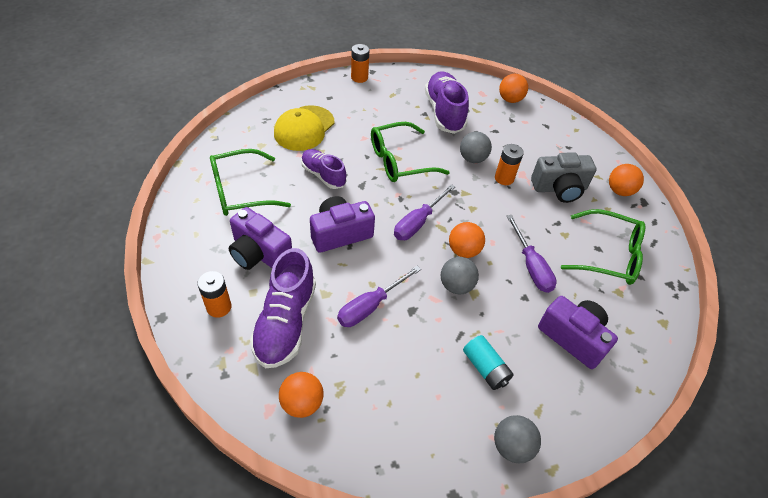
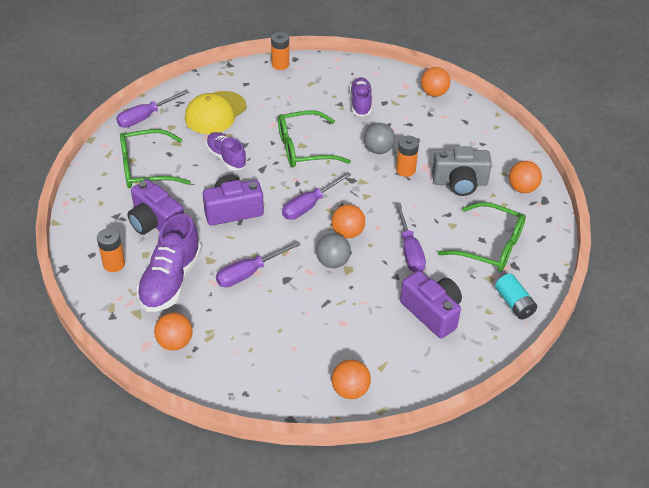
camera: 10 degrees right, 5 degrees down
(233, 136) = (145, 117): none -> purple screwdriver
(444, 112) = (360, 103): purple shoe -> purple shoe, size x0.63
(485, 368) = (342, 330): turquoise battery -> turquoise battery (514, 303)
(512, 446) = (350, 390): grey ball -> orange ball

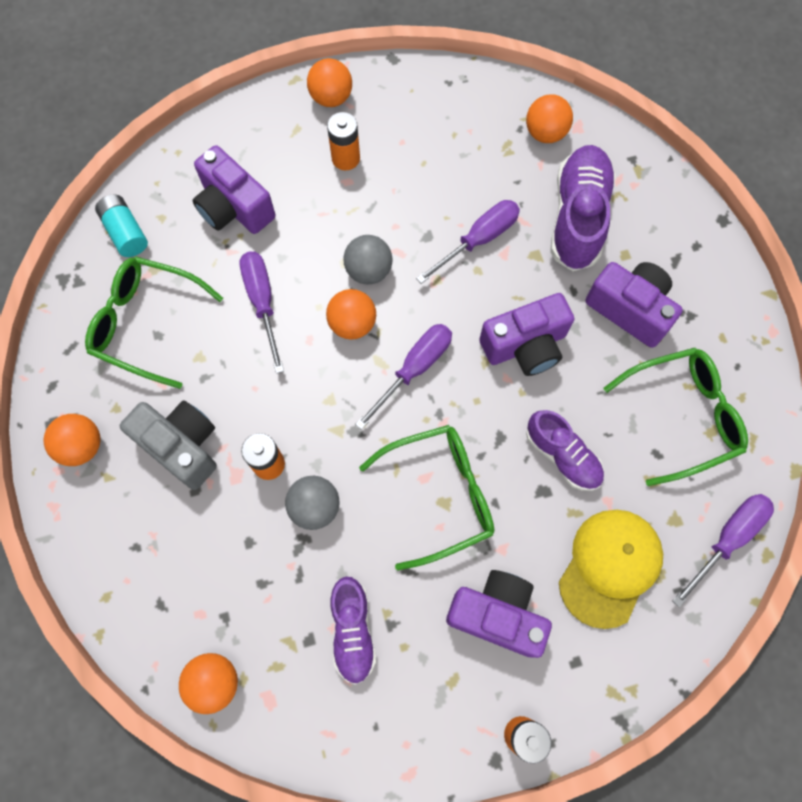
camera: 175 degrees right, 25 degrees up
(114, 264) = (660, 234): orange battery -> orange battery (345, 158)
(282, 102) = (497, 615): none -> purple camera
(460, 183) = (181, 446): grey camera -> grey camera turned 45 degrees clockwise

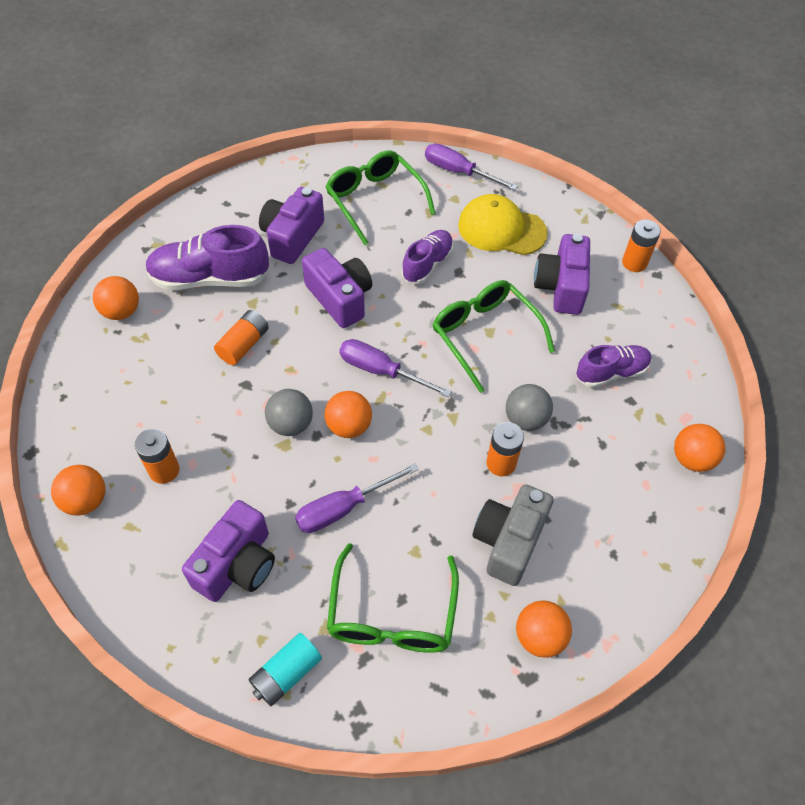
camera: 105 degrees left, 15 degrees down
(478, 240) = (244, 345): purple screwdriver -> orange battery

